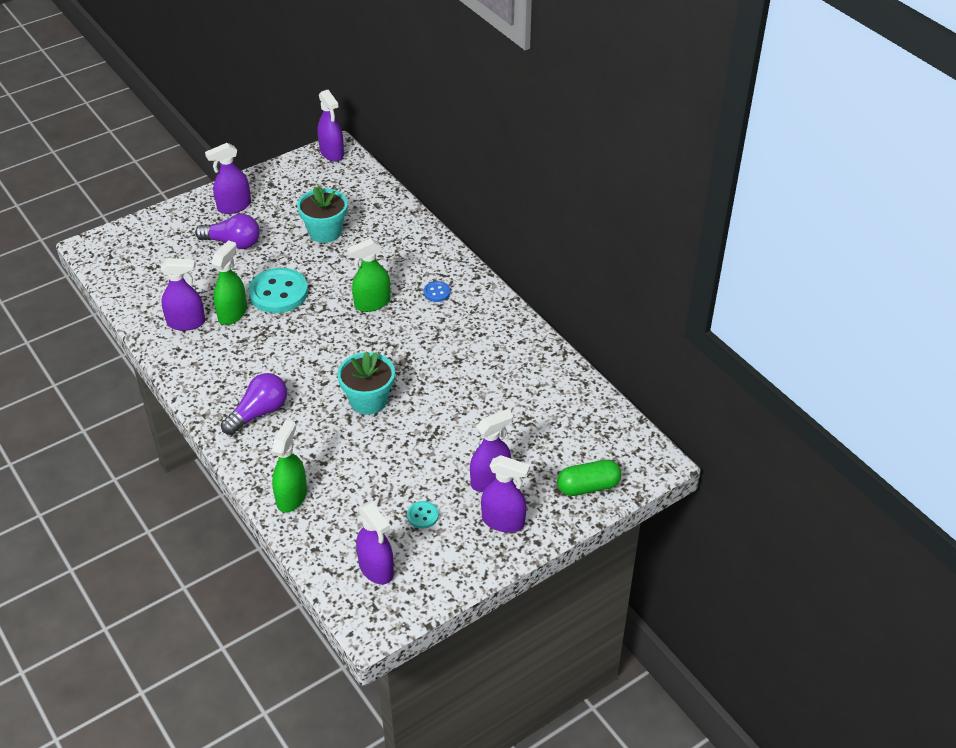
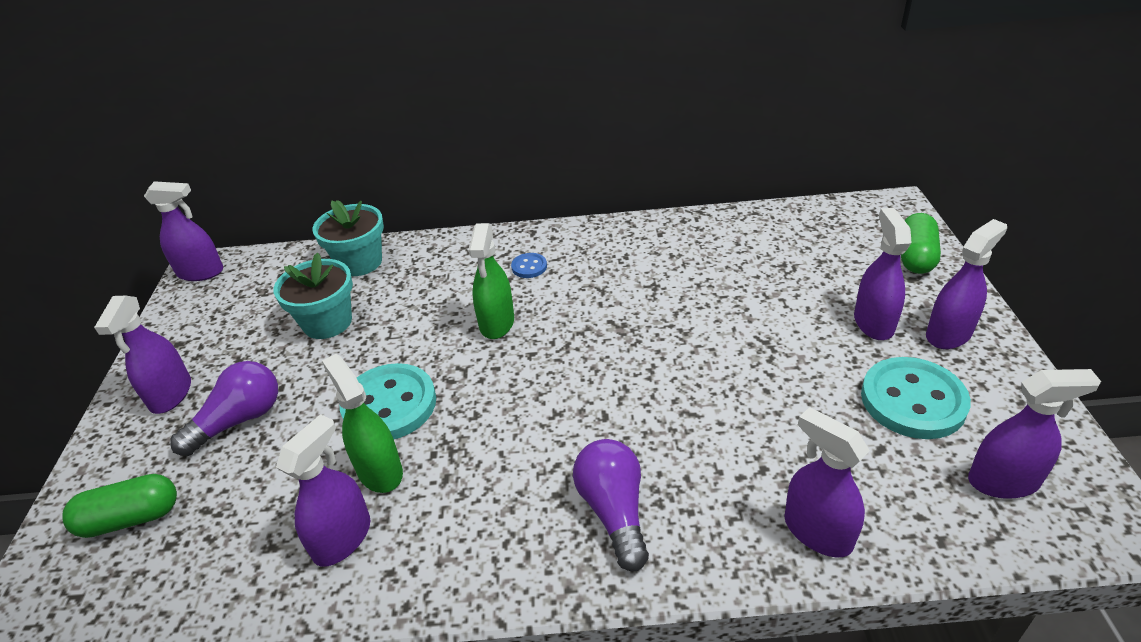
camera: 55 degrees left, 5 degrees down
(156, 245) = (131, 518): none -> green capsule
(291, 497) = (817, 532): green spray bottle -> purple spray bottle
(368, 400) = (669, 383): turquoise flower pot -> turquoise flower pot (360, 262)
(422, 515) = (913, 400): turquoise button -> turquoise button, size x2.18

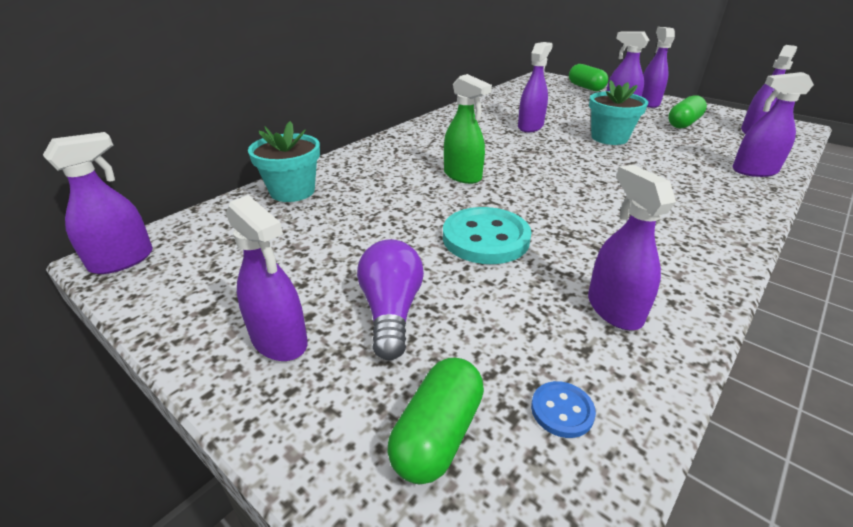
camera: 50 degrees left, 5 degrees down
(327, 322) = (339, 228): turquoise flower pot -> turquoise flower pot (609, 138)
(379, 471) = (555, 267): green spray bottle -> none
(529, 267) = (425, 148): blue button -> blue button (562, 410)
(614, 511) = (689, 208): purple light bulb -> none
(690, 292) = (530, 126): none -> purple spray bottle
(913, 400) = (683, 123): turquoise button -> green capsule

